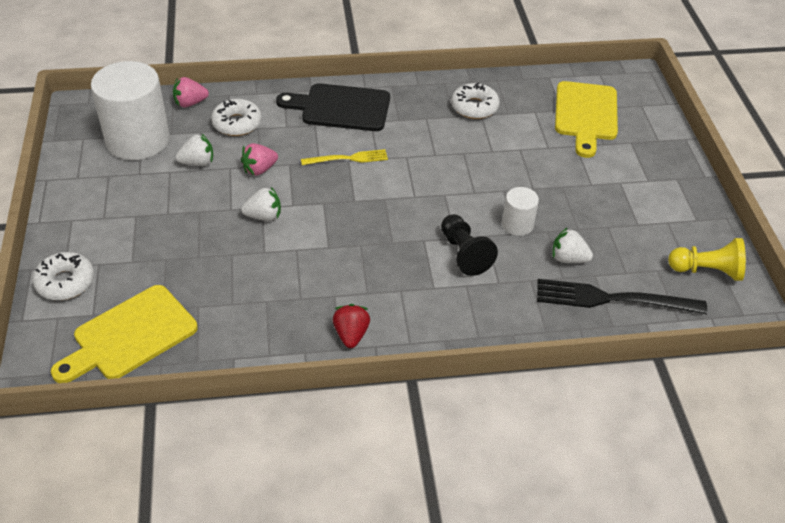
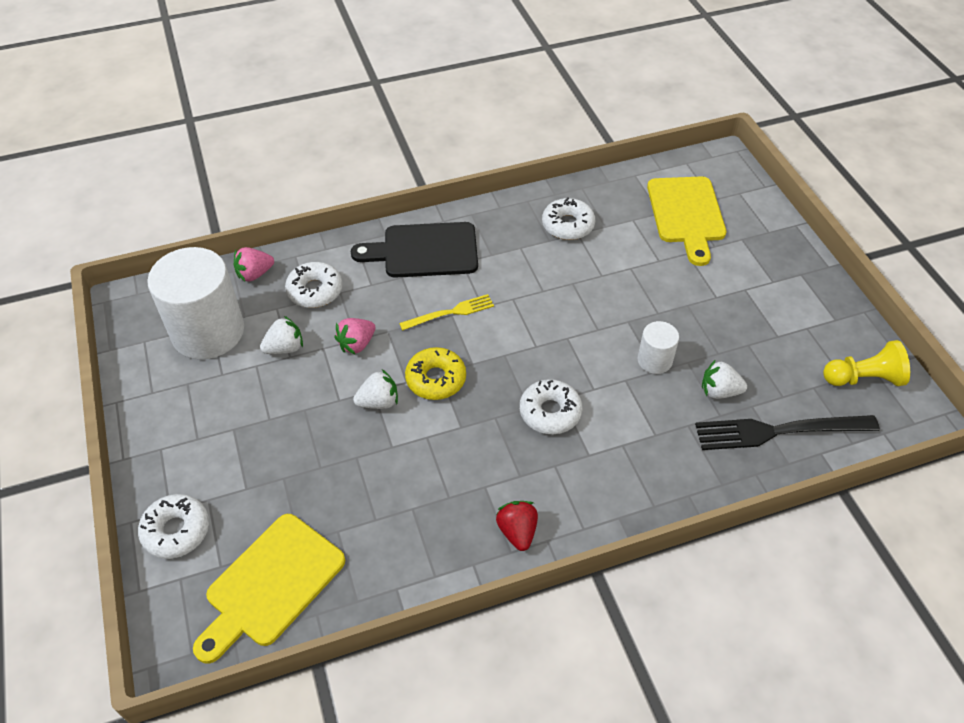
camera: 10 degrees left, 5 degrees up
(318, 207) = (436, 379): none -> yellow donut
(410, 249) = (550, 412): none -> white donut
(464, 253) = (609, 406): black pawn -> none

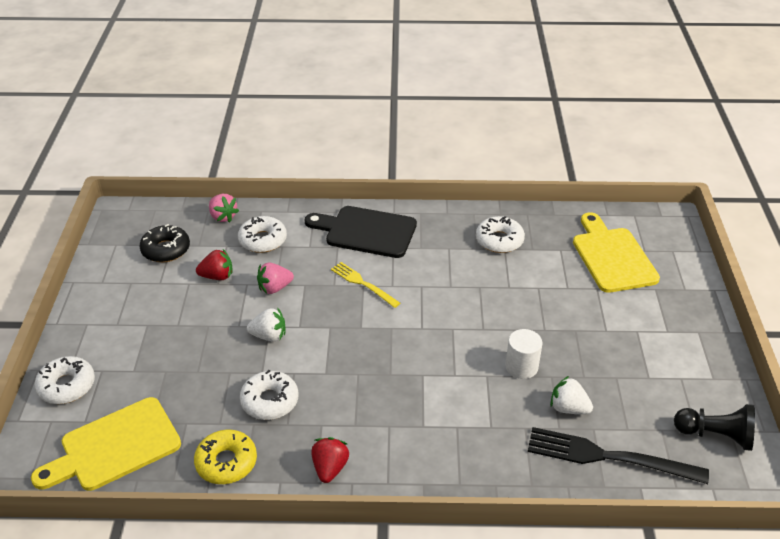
camera: 20 degrees right, 10 degrees down
(208, 332) = (166, 249): white cylinder -> black donut
(255, 274) = (223, 217): pink strawberry -> pink strawberry turned 120 degrees counterclockwise
(285, 348) = (217, 276): white strawberry -> red strawberry
(436, 379) = (324, 331): yellow donut -> yellow donut (226, 462)
(450, 313) = (363, 284): yellow fork -> yellow fork turned 135 degrees counterclockwise
(550, 412) = (407, 383): white donut -> white donut (270, 401)
(686, 214) = (612, 256): yellow cutting board -> yellow cutting board turned 150 degrees clockwise
(863, 378) = (715, 435): yellow pawn -> black pawn

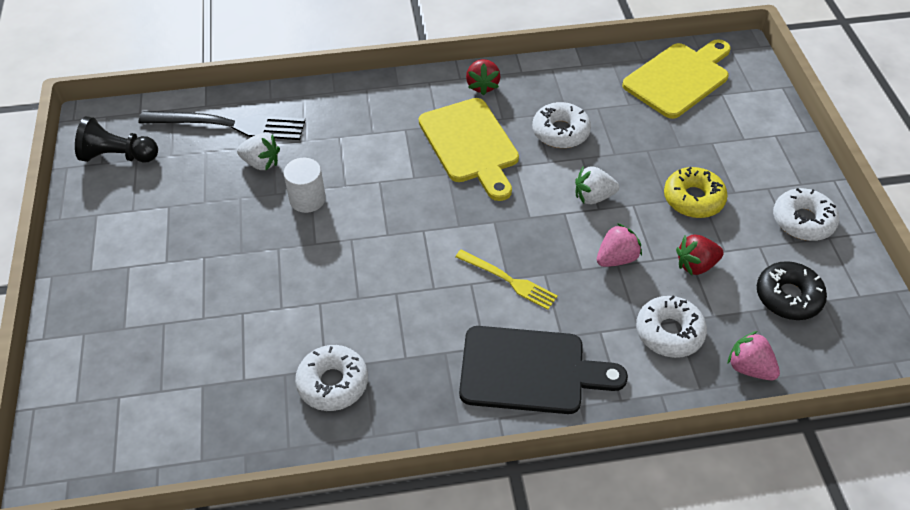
camera: 170 degrees right, 10 degrees up
(67, 386) = (765, 120): white donut -> white donut (803, 221)
(226, 462) = (574, 79): yellow donut -> yellow donut (693, 199)
(612, 256) = (169, 376): yellow cutting board -> yellow cutting board (470, 145)

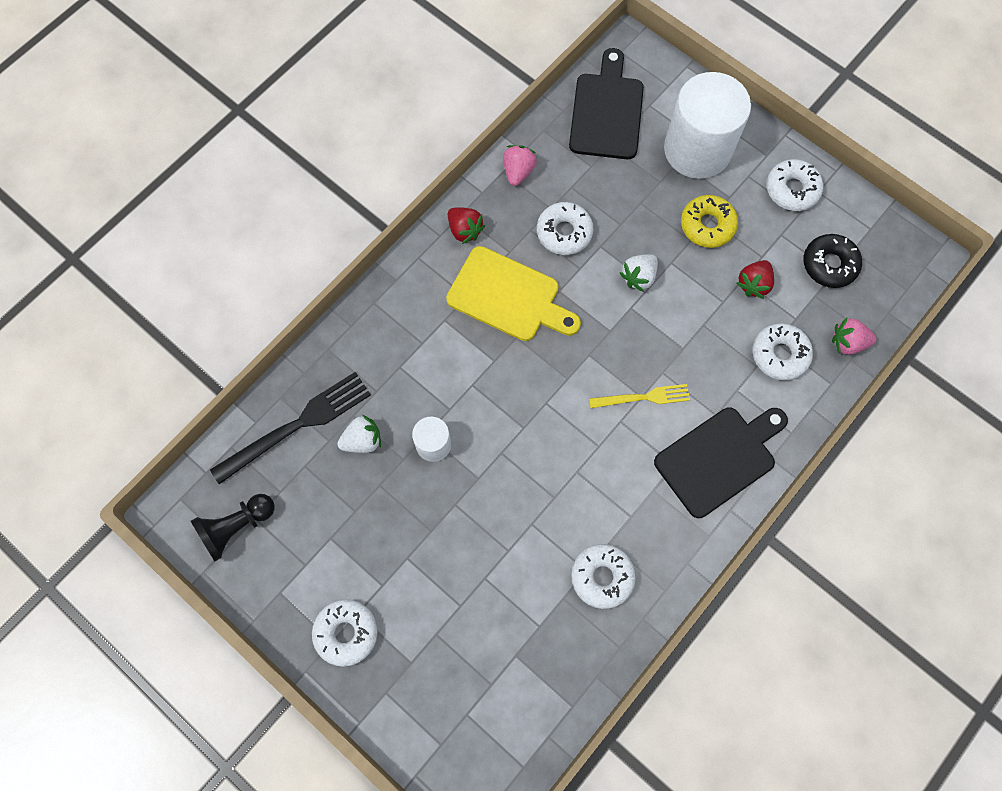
camera: 40 degrees left, 20 degrees up
(106, 273) = (346, 633): none -> white donut
(616, 258) = (698, 320): pink strawberry -> pink strawberry (518, 171)
(679, 78) = (607, 111): yellow cutting board -> black cutting board
(736, 144) = (697, 149): none -> white cylinder

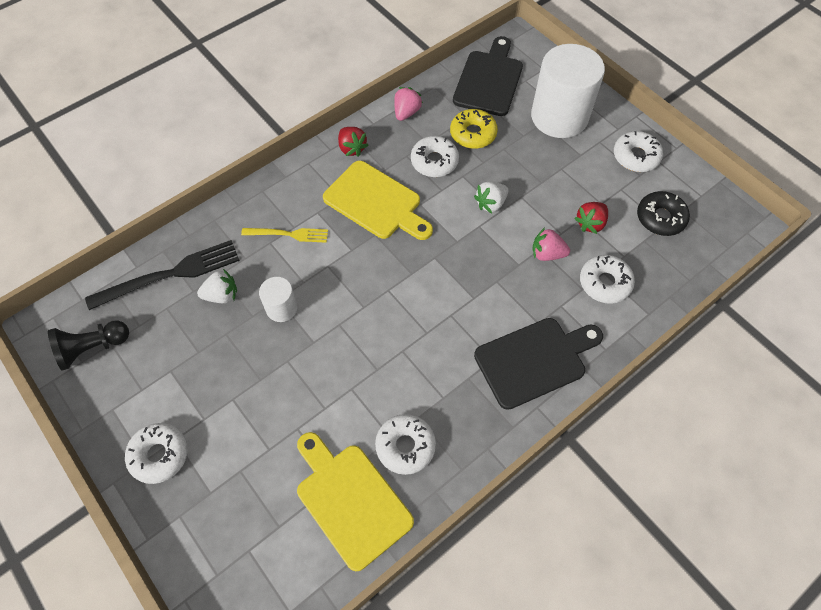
camera: 10 degrees right, 10 degrees down
(558, 644) = (350, 500): none -> yellow cutting board
(643, 397) = (475, 299): yellow fork -> yellow fork (288, 234)
(707, 225) = (557, 173): yellow donut -> yellow donut (473, 134)
(848, 343) = (668, 282): pink strawberry -> pink strawberry (547, 254)

